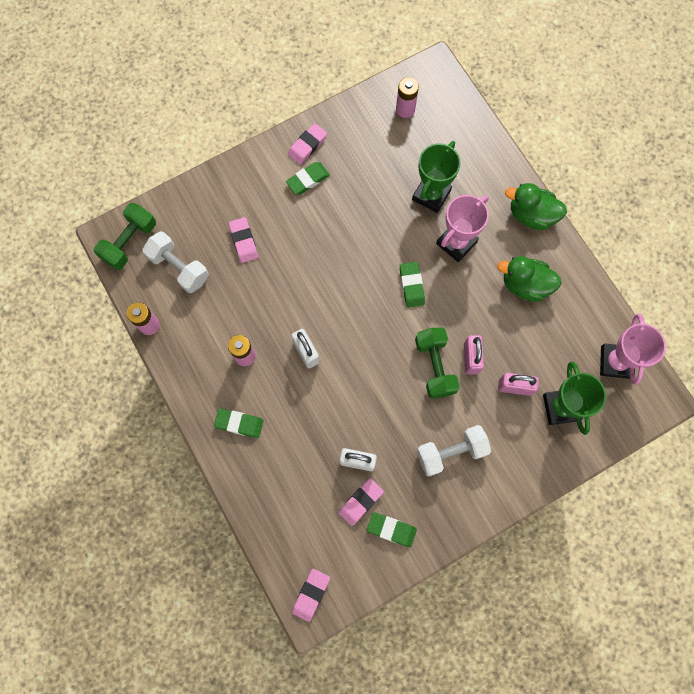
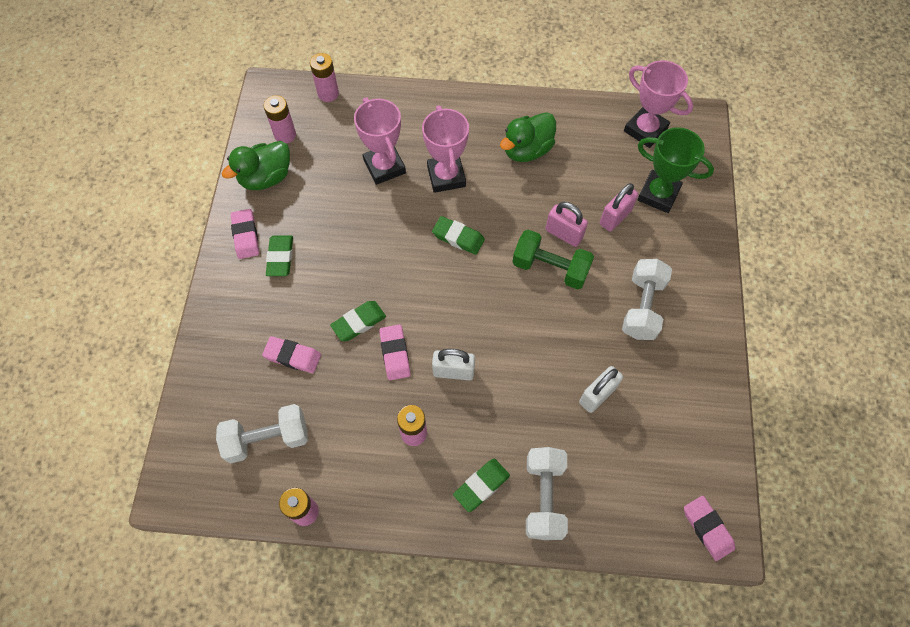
camera: 55 degrees left, 10 degrees down
(130, 242) = (196, 473): green dumbbell -> none
(259, 469) = (544, 497): none -> white dumbbell
(360, 502) = (640, 418): pink eraser -> pink eraser (395, 354)
(391, 529) = (685, 408): green eraser -> green eraser (359, 322)
(431, 195) = (384, 167): green trophy -> pink trophy
(463, 111) = (328, 93): none -> pink battery
(531, 215) = (467, 105): green duck -> green duck (266, 178)

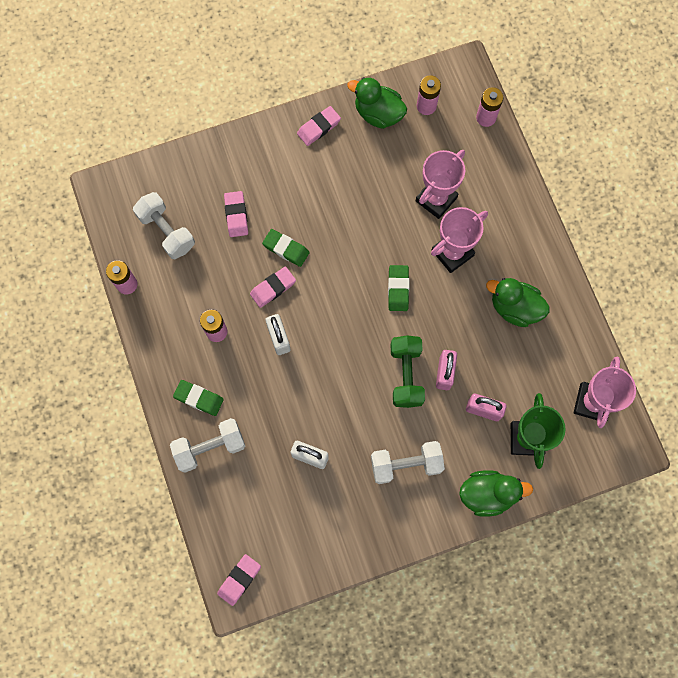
camera: 65 degrees right, 10 degrees up
(280, 257) = (313, 163): green eraser -> none
(700, 249) = (487, 494): none -> green duck

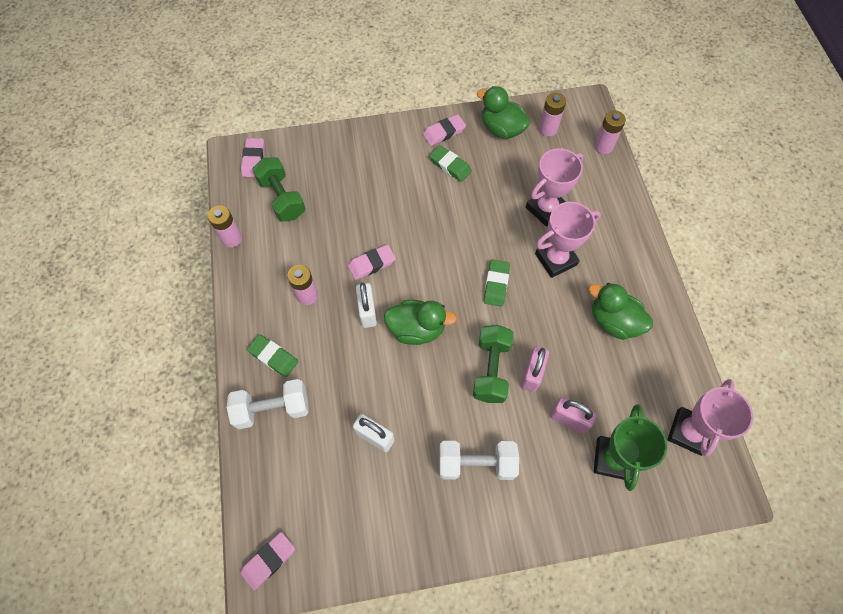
camera: 10 degrees right, 10 degrees down
(167, 231) = (282, 198): white dumbbell -> green dumbbell
(236, 215) = (351, 194): pink eraser -> pink eraser (253, 160)
(286, 249) = (392, 231): green eraser -> green eraser (450, 166)
(487, 494) = (562, 513): green duck -> green duck (417, 329)

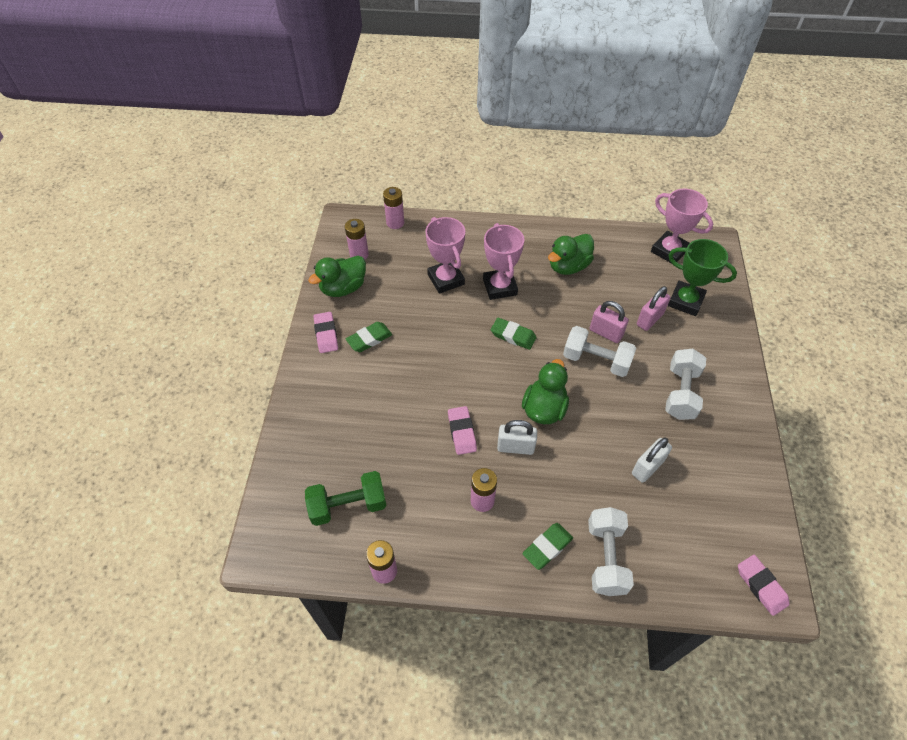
camera: 75 degrees left, 10 degrees down
(253, 160) = (280, 529): pink eraser -> none
(491, 369) = (596, 360): green dumbbell -> white dumbbell

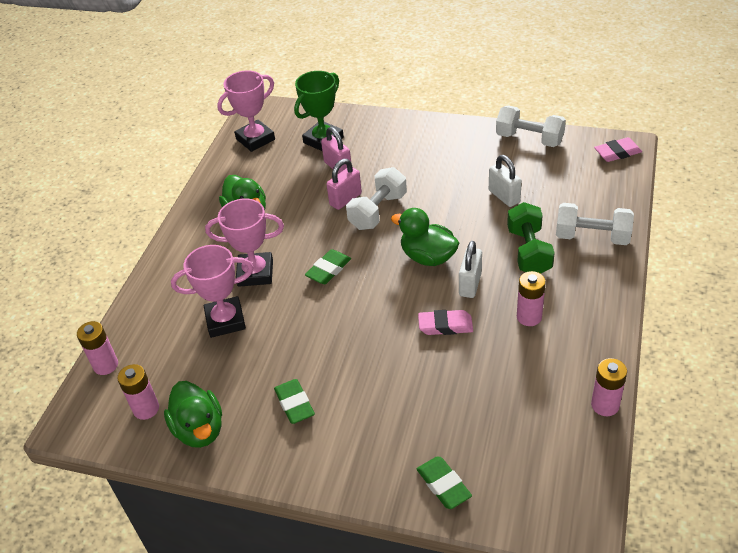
camera: 75 degrees left, 10 degrees down
(326, 334) = (273, 452): pink eraser -> none
(348, 505) = (526, 435): green dumbbell -> green dumbbell (529, 251)
(547, 547) = (581, 274): green eraser -> green eraser (443, 485)
(681, 393) = (428, 162): white dumbbell -> white dumbbell (529, 139)

